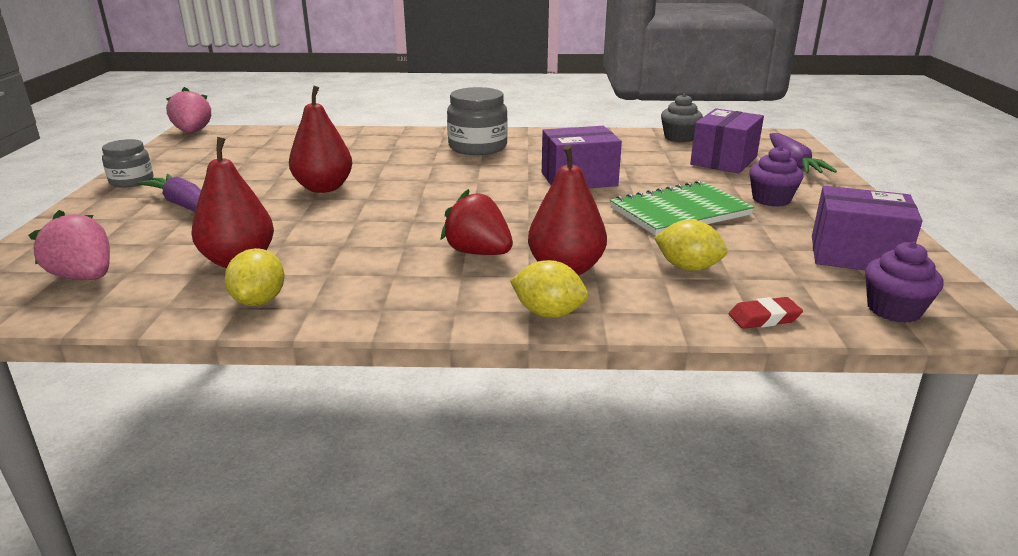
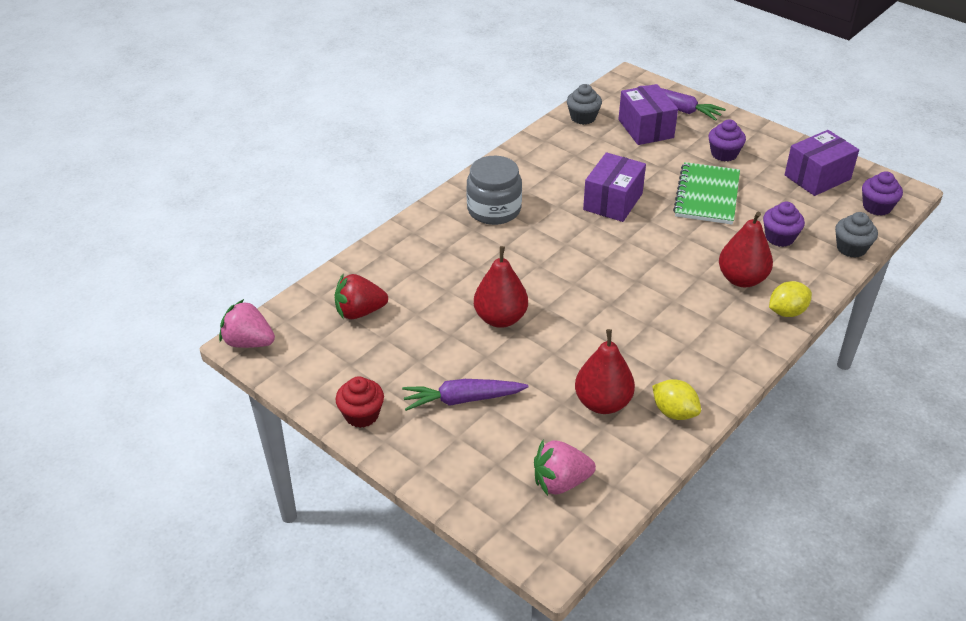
camera: 50 degrees left, 15 degrees up
(131, 181) = (362, 415): grey jar -> red cupcake
(478, 253) = (688, 300): red strawberry -> red strawberry (360, 312)
(687, 267) = (779, 237): yellow lemon -> purple cupcake
(764, 318) = (851, 248): red eraser -> grey cupcake

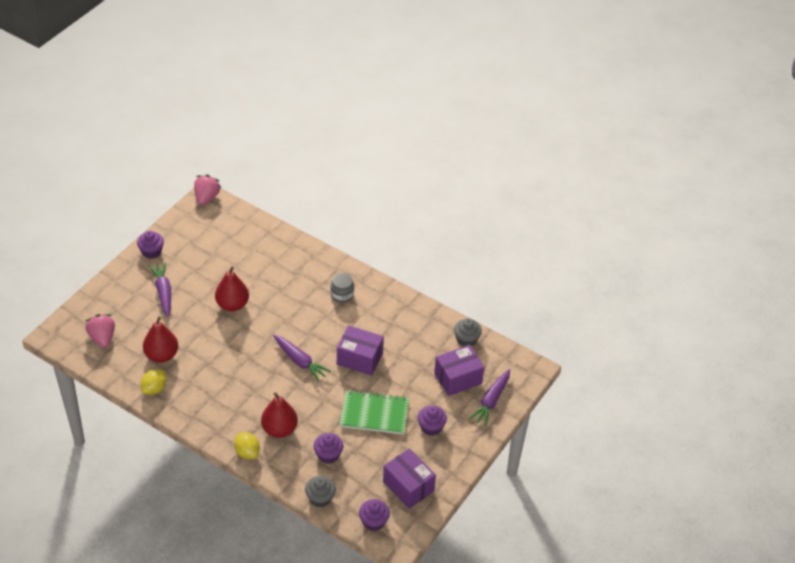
camera: 80 degrees right, 5 degrees up
(360, 312) = (234, 240): red strawberry -> none
(362, 415) = (151, 252): red cupcake -> purple cupcake
(494, 210) = (342, 294): grey jar -> grey jar, size x0.62
(617, 254) = (300, 361): none -> purple carrot

